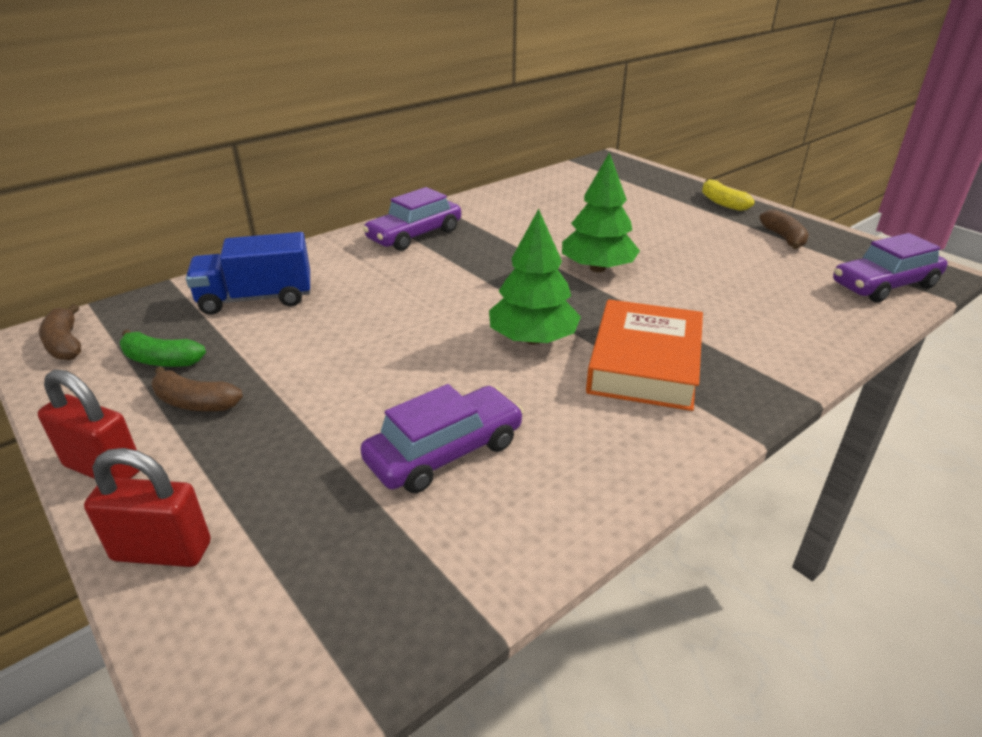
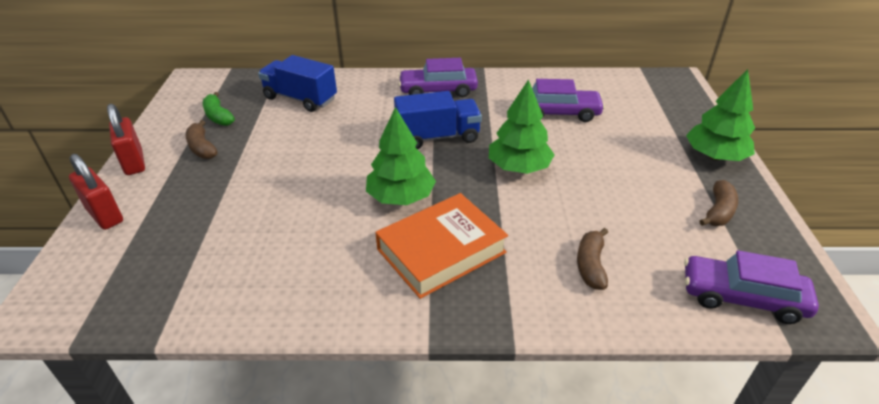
camera: 40 degrees right, 5 degrees up
(65, 344) = (196, 88): brown banana -> brown banana (591, 265)
(445, 452) = (260, 238): purple car -> purple car (558, 113)
(482, 274) = (437, 137): none -> blue truck
(722, 203) = (715, 156): yellow banana -> green tree

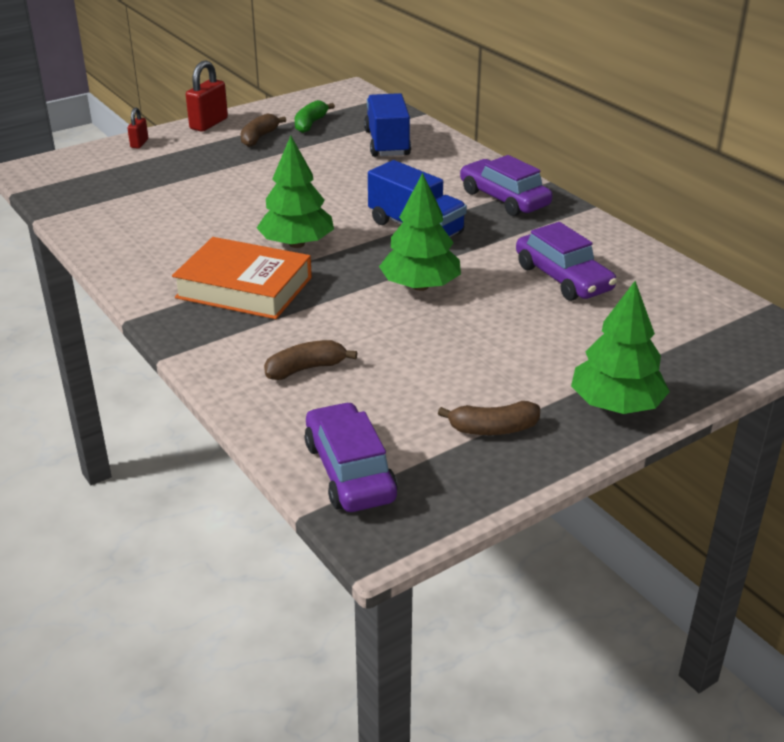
camera: 55 degrees right, 5 degrees down
(105, 215) = (139, 143): red padlock -> red padlock, size x0.56

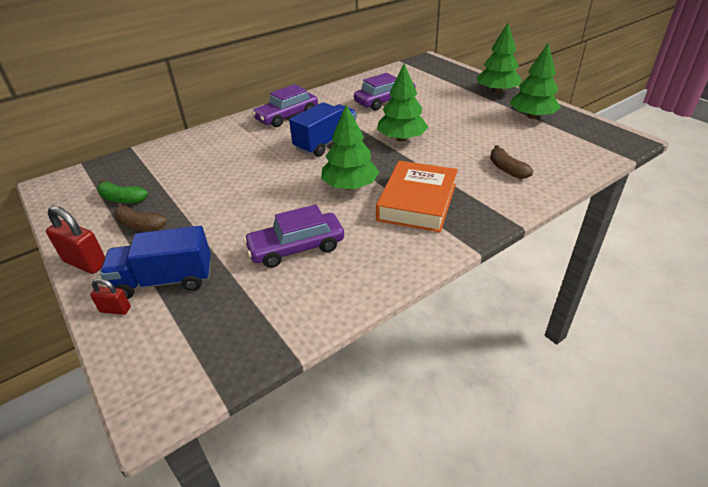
camera: 90 degrees left, 5 degrees up
(350, 471) = (590, 149): purple car -> purple car (296, 248)
(387, 143) = (182, 160): blue truck -> blue truck (165, 280)
(493, 429) = (532, 116): brown banana -> green tree

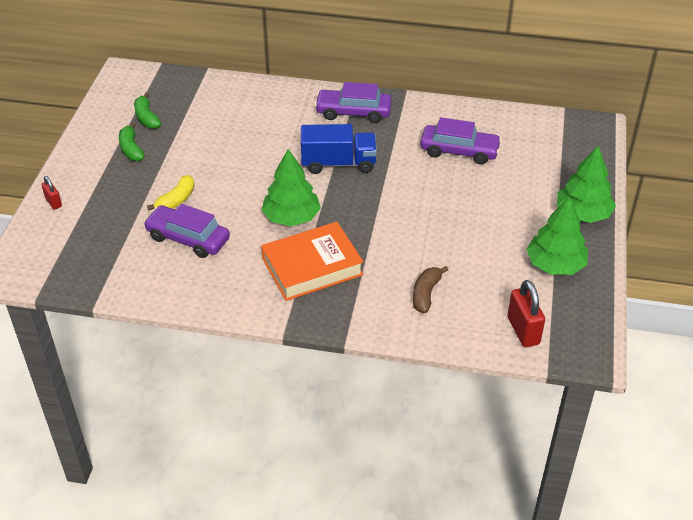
camera: 45 degrees right, 5 degrees up
(85, 263) = (74, 157): red padlock -> red padlock (523, 330)
(140, 225) = (131, 149): brown banana -> green banana
(165, 280) = (96, 203): blue truck -> none
(241, 231) = (176, 200): none -> yellow banana
(401, 138) = (400, 202): green tree -> none

